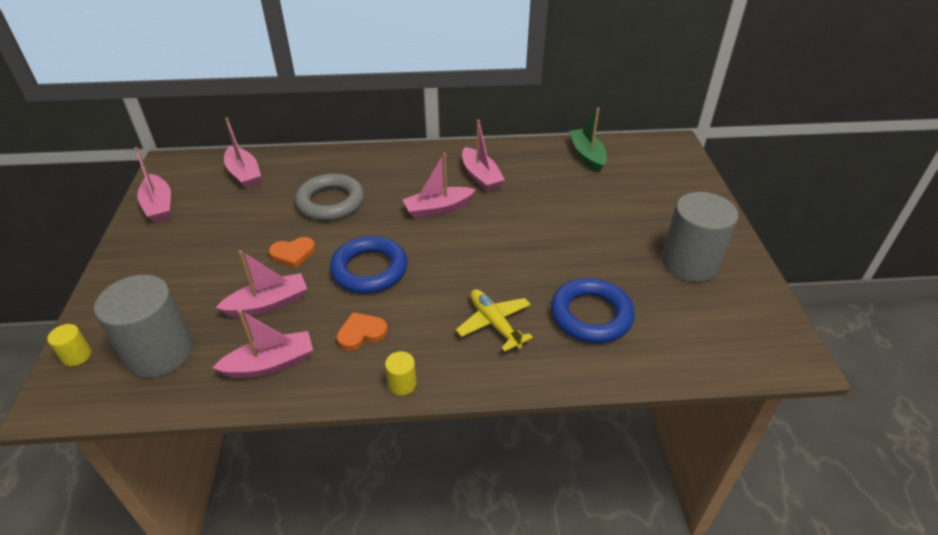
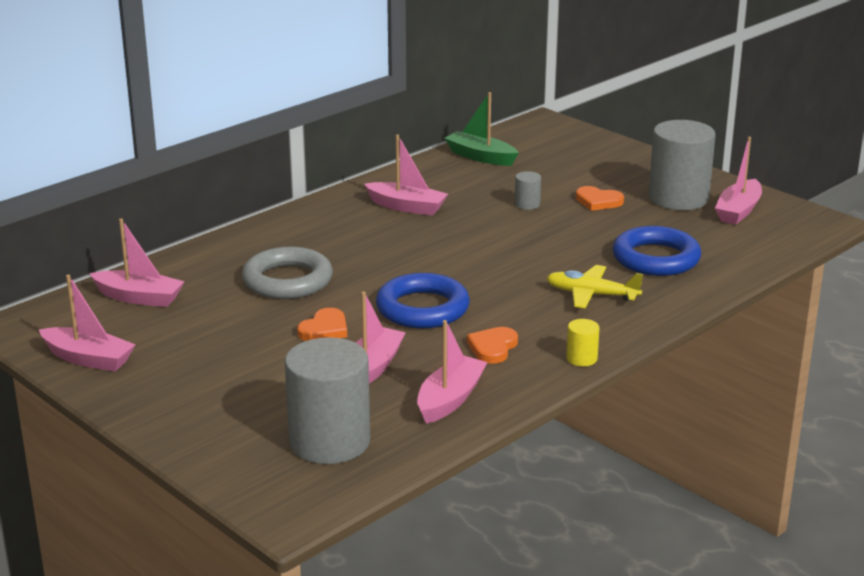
camera: 40 degrees left, 15 degrees down
(77, 355) = (247, 482): yellow cylinder -> none
(438, 209) = (408, 244): pink boat -> pink boat (738, 211)
(563, 212) = (527, 204): none -> grey cylinder
(620, 235) = (598, 201): none -> orange heart

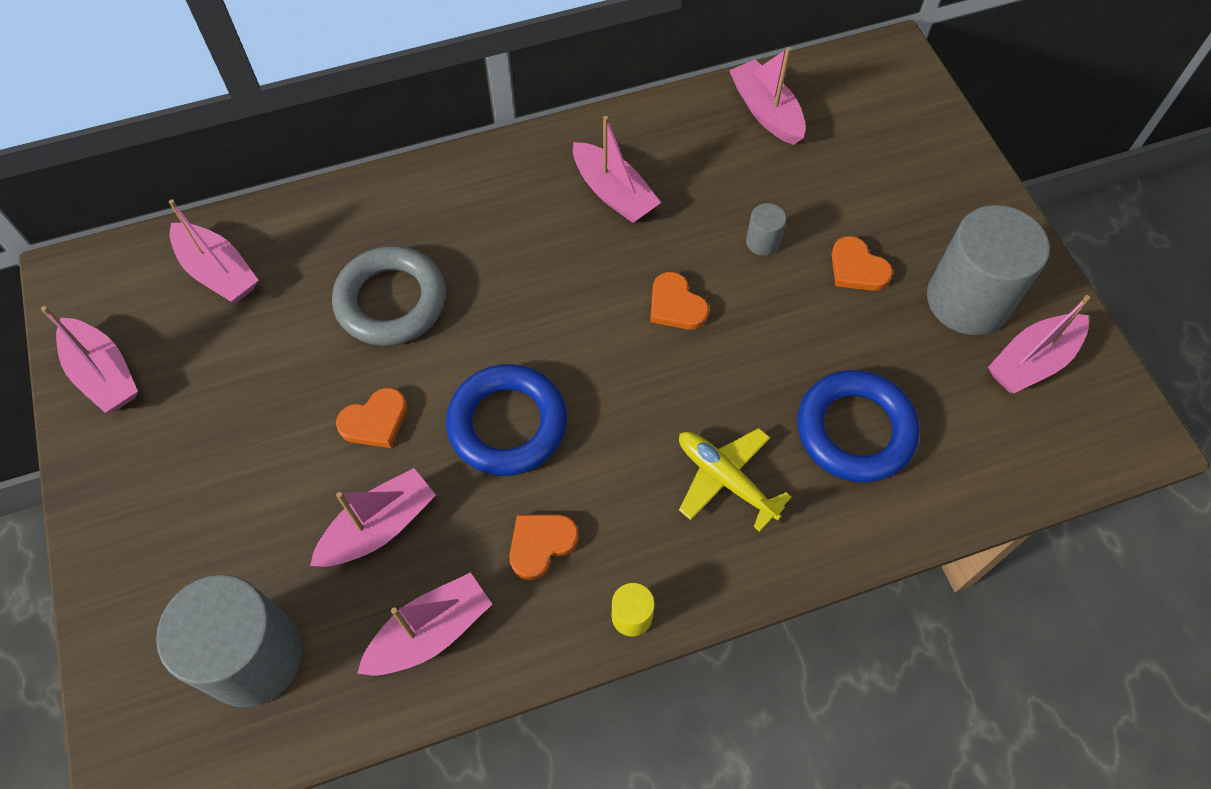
camera: 25 degrees right, 35 degrees up
(480, 157) = (766, 112): green boat -> pink boat
(493, 239) = (676, 305): none -> orange heart

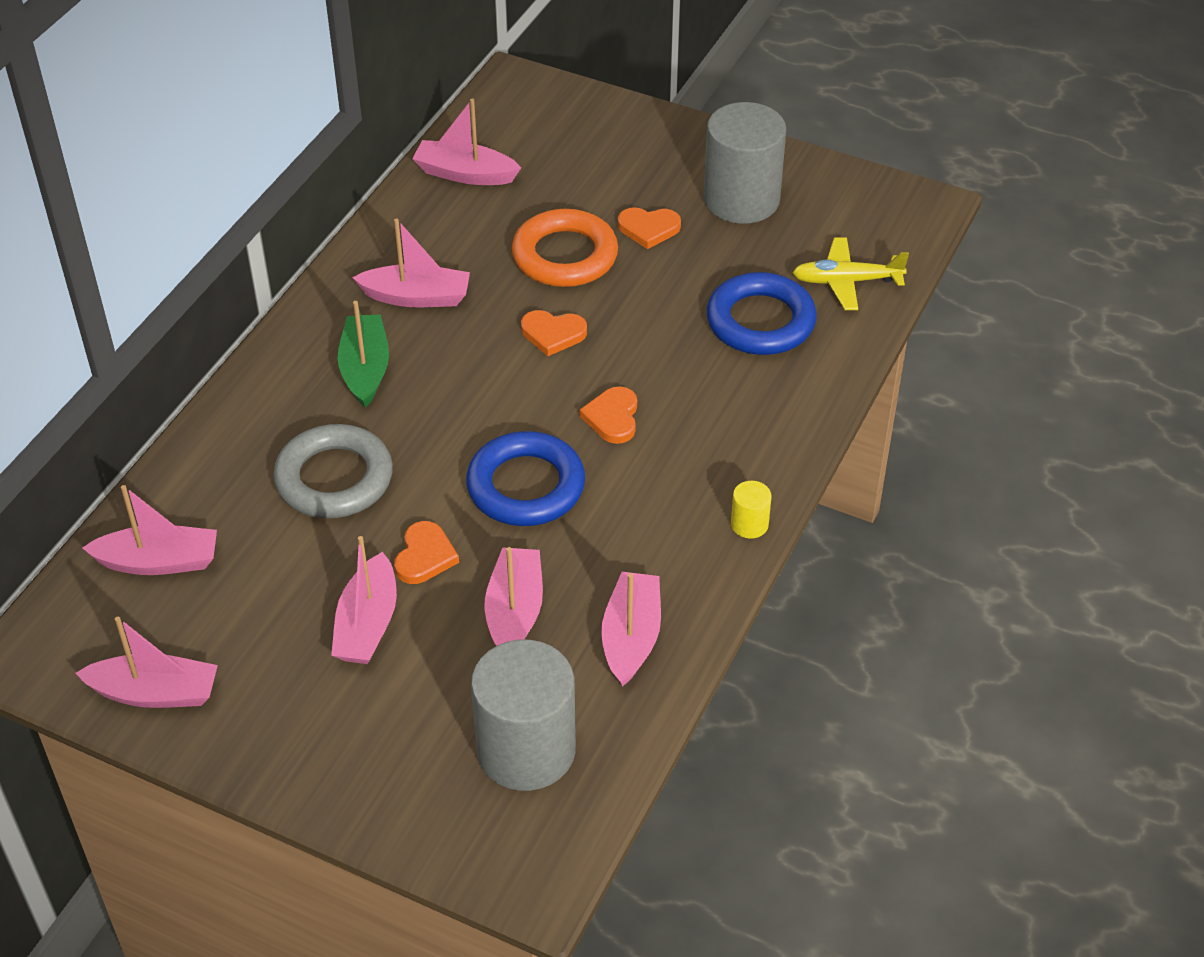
camera: 45 degrees left, 15 degrees down
(511, 226) = (365, 369): none -> green boat
(541, 544) = (640, 533): orange heart -> orange heart (612, 417)
(725, 479) = (713, 407): yellow plane -> yellow plane (846, 281)
(762, 242) = (565, 256): grey cylinder -> orange ring
(1032, 361) = (820, 208): pink boat -> pink boat (367, 624)

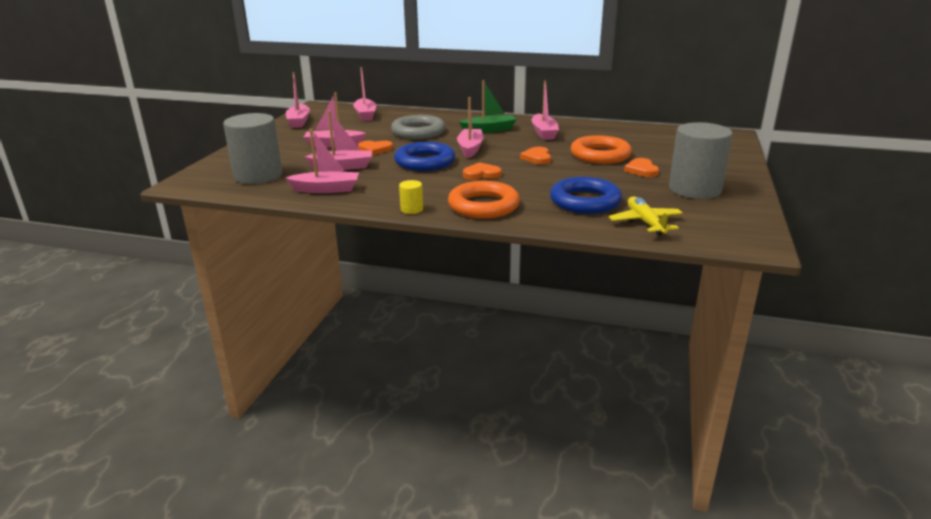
camera: 80 degrees right, 20 degrees down
(465, 174) = (643, 132): pink boat -> pink boat (470, 149)
(753, 436) = (483, 206): none -> orange ring

